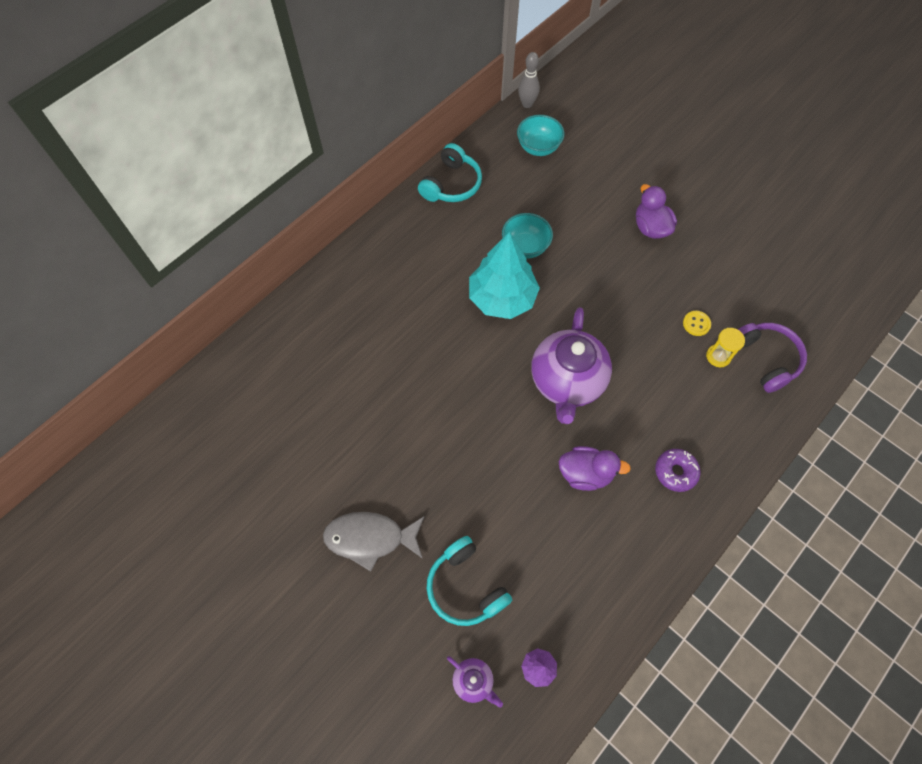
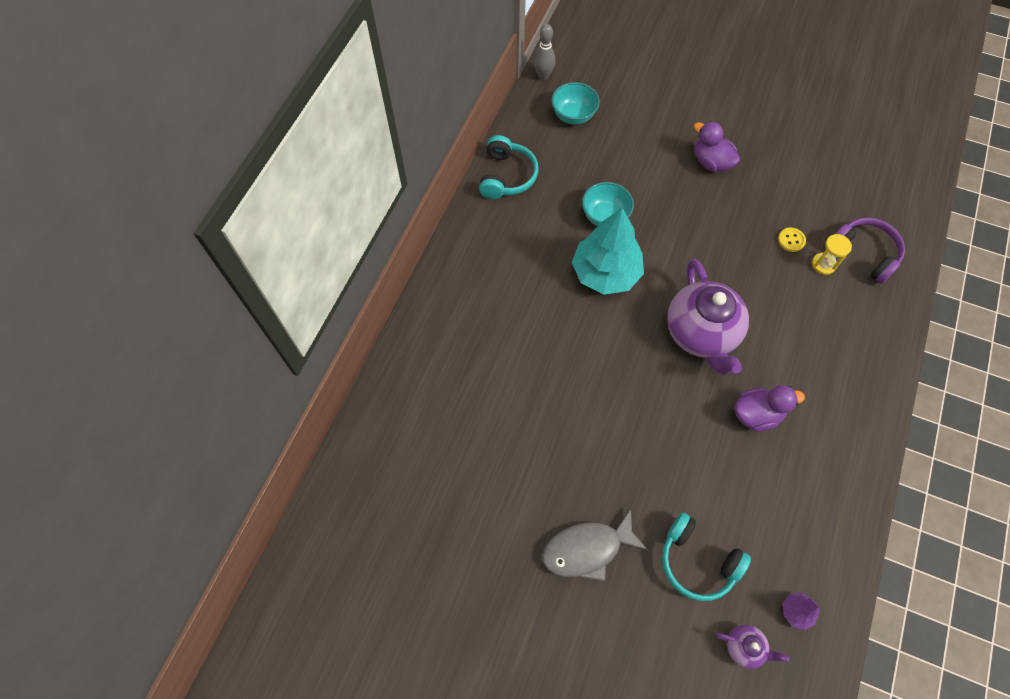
camera: 20 degrees left, 0 degrees up
(675, 472) = (834, 384): purple donut -> none

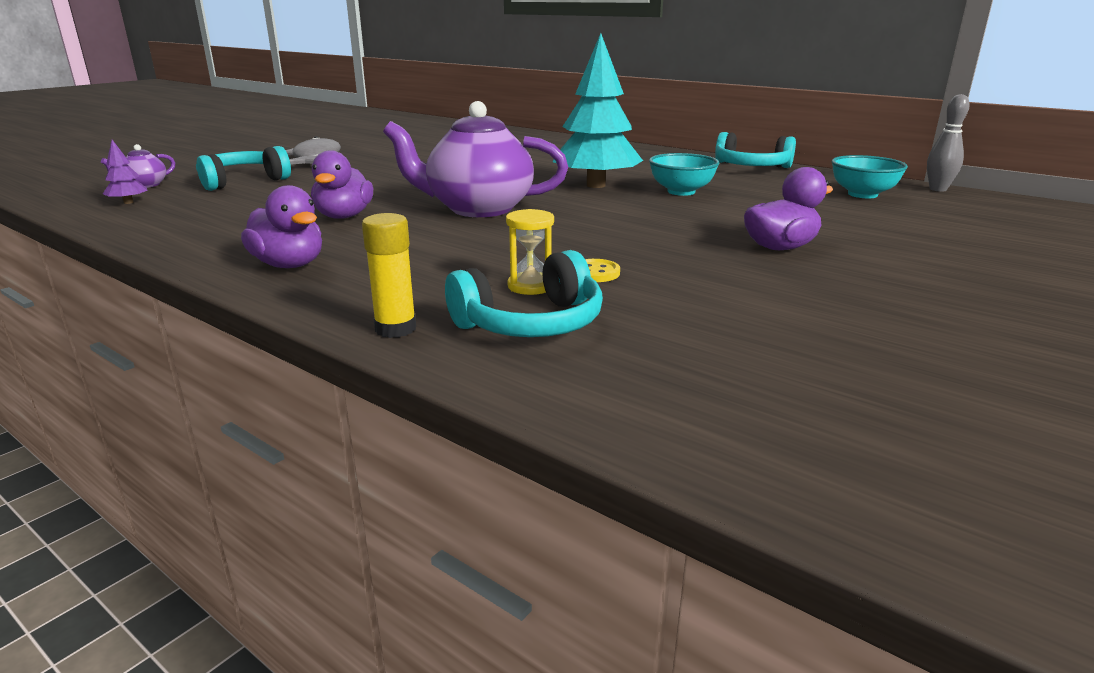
camera: 105 degrees right, 40 degrees down
(855, 395) = (289, 265): none -> purple duck
(864, 253) = (531, 323): purple headphones -> turquoise headphones
(898, 304) = (395, 329): none -> yellow glue stick

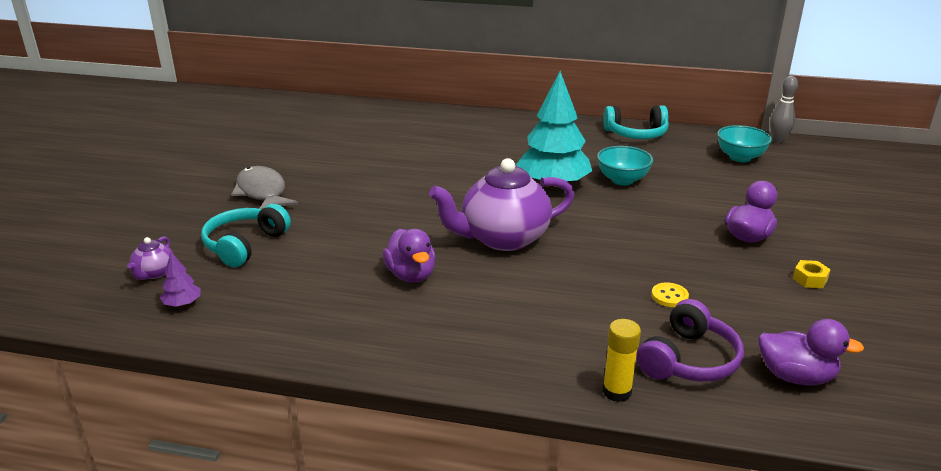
camera: 25 degrees left, 5 degrees up
(289, 265) = (454, 348): purple duck -> purple duck (795, 376)
(530, 286) = (646, 322): yellow hourglass -> none
(531, 323) = (689, 360): turquoise headphones -> purple headphones
(818, 292) = (809, 279): none -> yellow nut

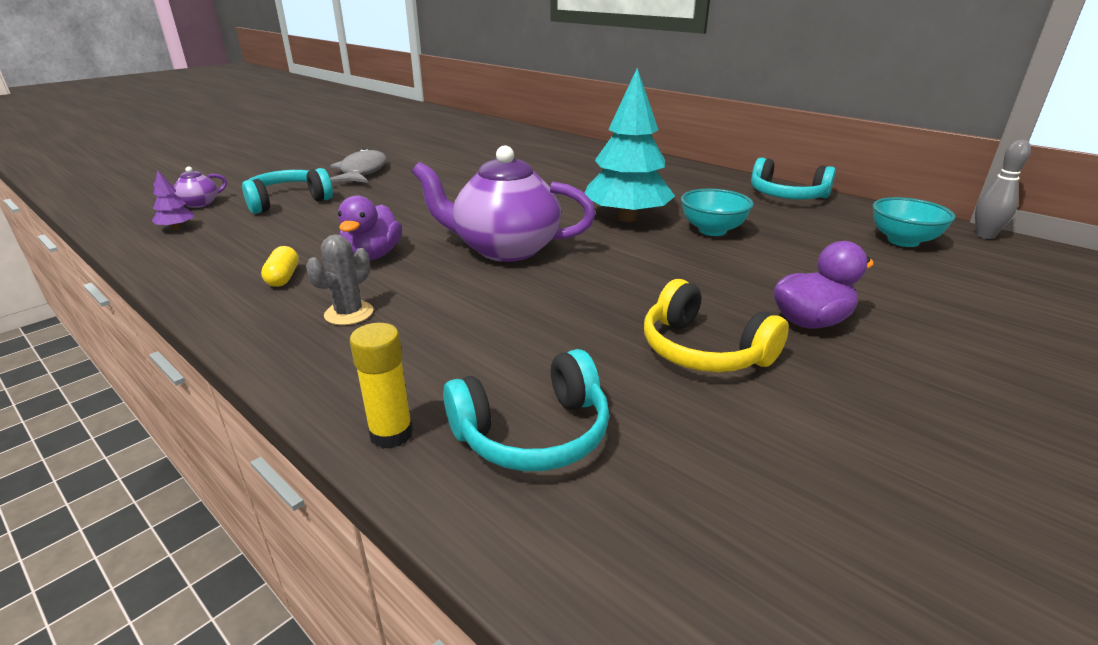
camera: 30 degrees right, 0 degrees up
(370, 317) = (283, 277): none -> yellow capsule
(469, 327) = (349, 313): none -> grey cactus
(669, 296) = (610, 353): yellow button -> none
(689, 360) = (533, 433): purple headphones -> turquoise headphones
(715, 276) = (703, 350): none -> yellow headphones
(795, 376) = (662, 519): purple duck -> none
(809, 279) = (849, 397): yellow nut -> none

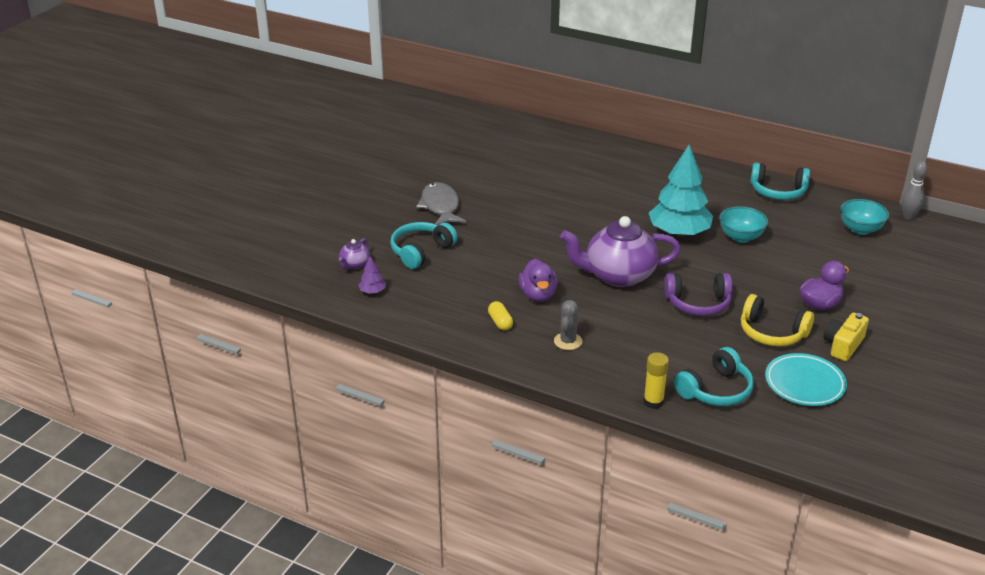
camera: 15 degrees left, 5 degrees up
(598, 293) = (698, 303): none -> purple headphones
(733, 453) = (804, 383): none -> turquoise plate
(841, 392) = (843, 345): none -> yellow camera

